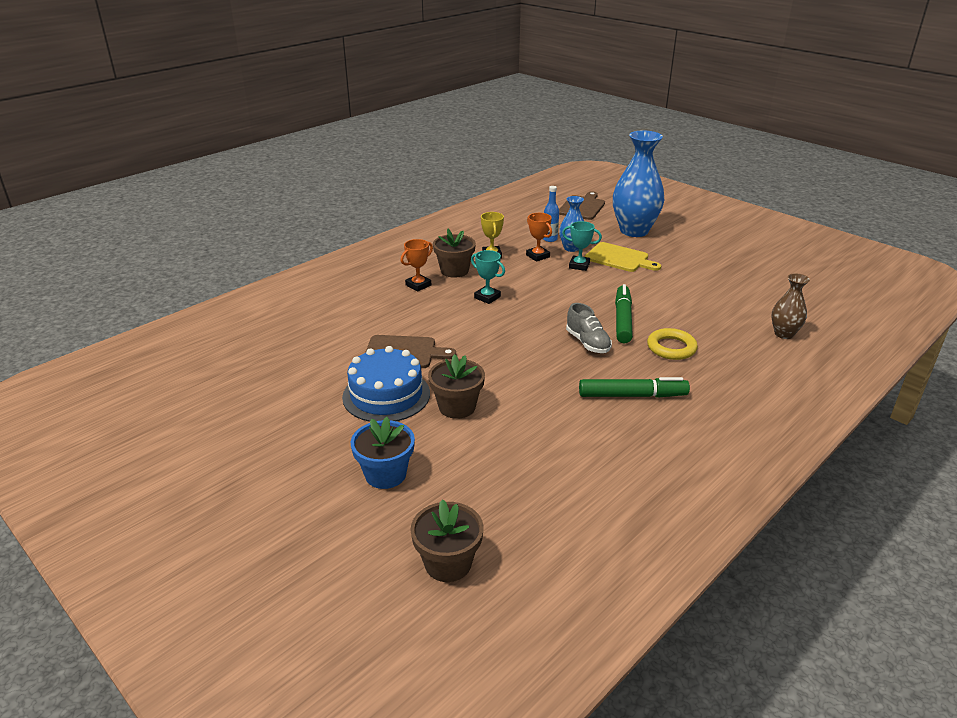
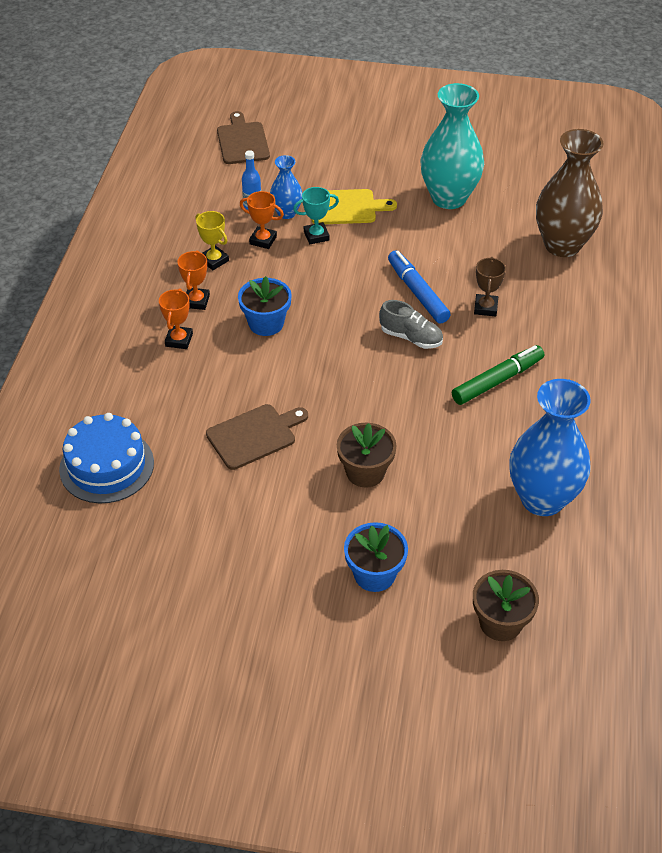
camera: 35 degrees left, 15 degrees up
(386, 395) = (290, 493): blue cake -> blue cake (106, 466)
(454, 271) = (196, 301): brown flower pot -> orange trophy
(487, 297) = (266, 323): turquoise trophy -> blue flower pot
(623, 320) = (417, 292): green marker -> blue marker
(634, 231) = (327, 158): blue vase -> blue vase (542, 499)
(671, 348) = (485, 308): yellow ring -> brown trophy
(708, 277) = (449, 198): none -> turquoise vase
(784, 334) = (562, 245): brown vase -> brown vase, size x1.93

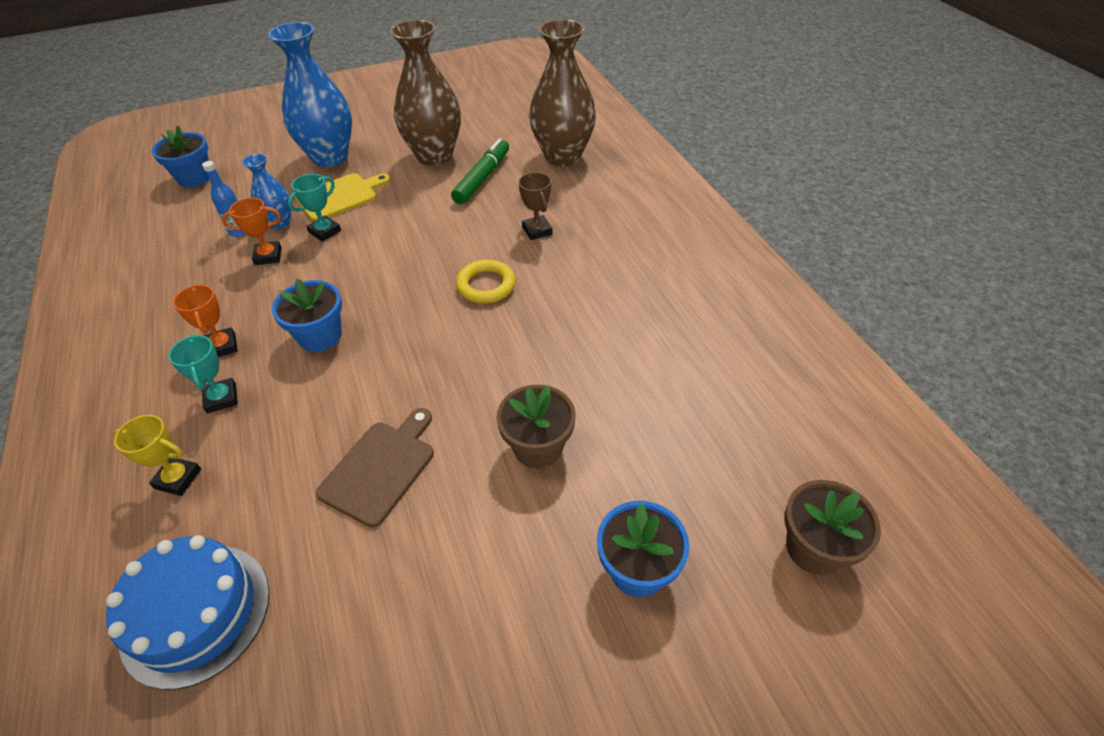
camera: 30 degrees left, 0 degrees up
(179, 340) = (221, 398): orange trophy -> turquoise trophy
(214, 260) = (221, 296): yellow trophy -> yellow trophy (178, 478)
(242, 141) = (194, 178): brown cutting board -> blue flower pot
(411, 337) = (486, 285): grey shoe -> yellow ring
(417, 292) = (462, 242): blue marker -> none
(449, 198) = (434, 156): turquoise vase -> brown vase
(497, 381) = (599, 290): green marker -> green marker (482, 178)
(542, 499) = (735, 383): blue vase -> blue vase (330, 157)

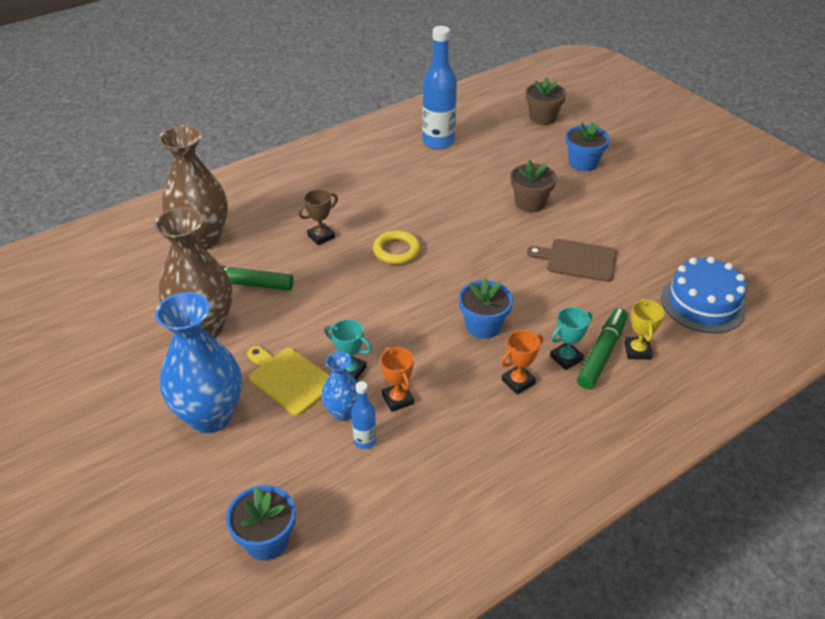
camera: 105 degrees left, 5 degrees down
(202, 437) = (602, 353): none -> green marker
(733, 367) = (438, 142): none -> blue bottle

